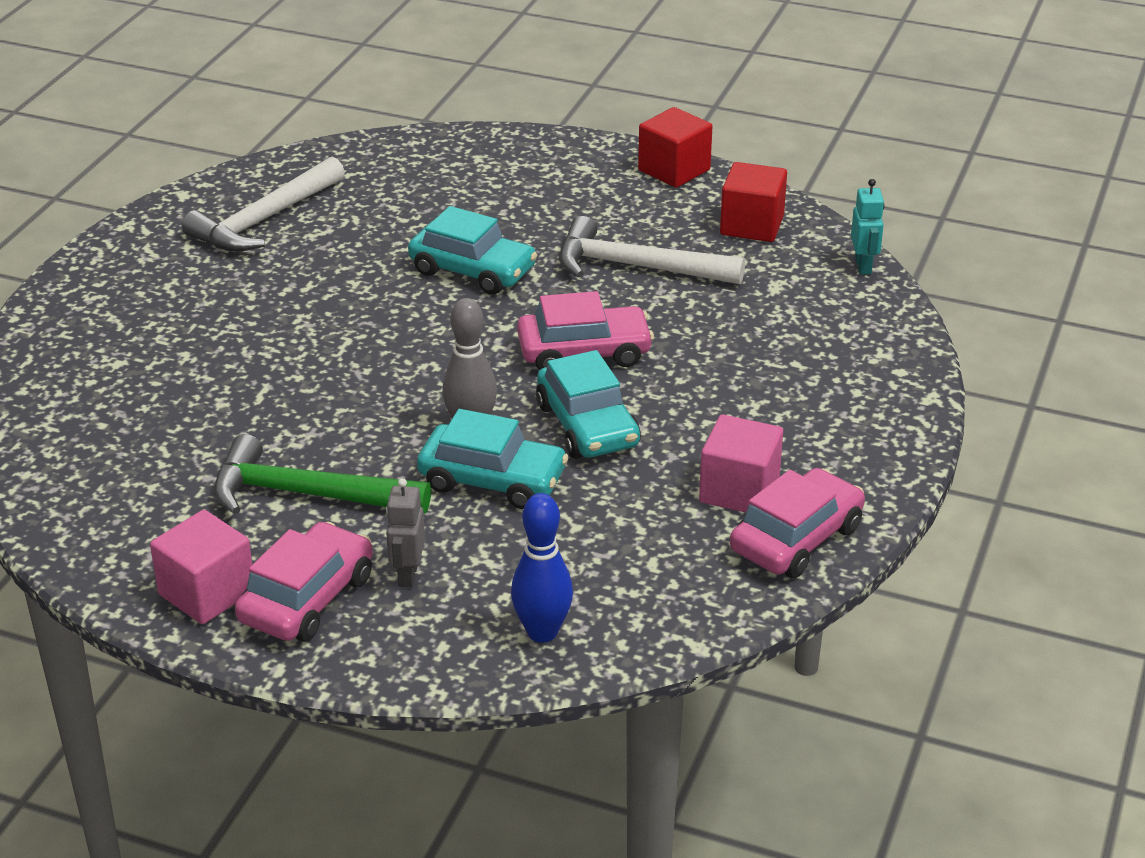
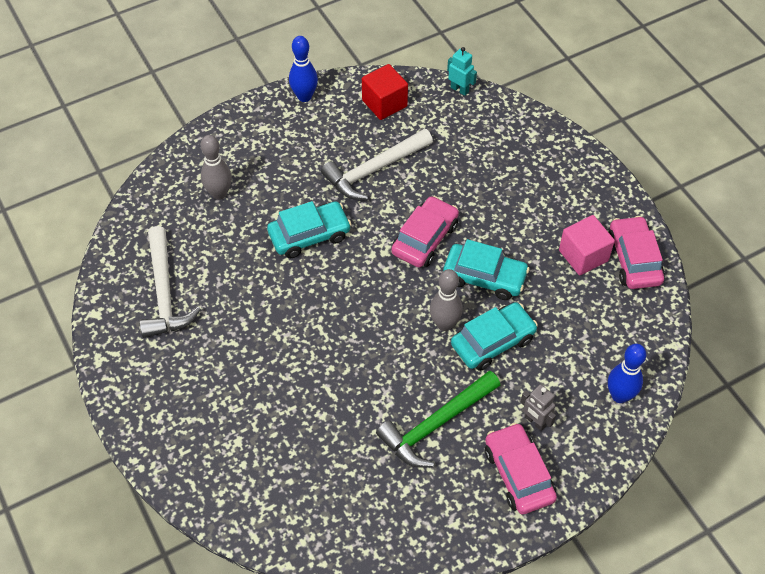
camera: 50 degrees left, 20 degrees up
(207, 593) = (478, 514): pink cube -> none
(449, 186) = (219, 193): none -> grey bowling pin
(674, 170) = (304, 96): red cube -> blue bowling pin

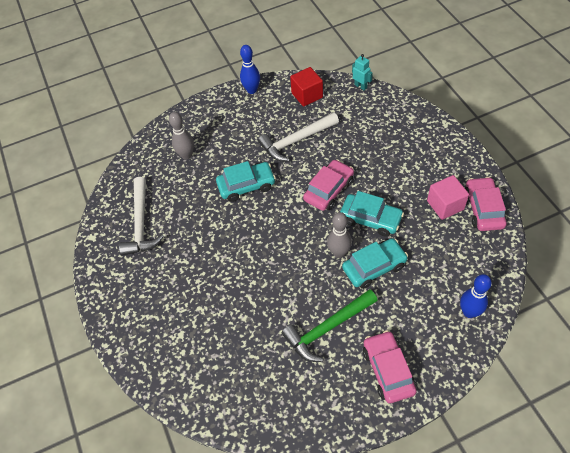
camera: 10 degrees right, 0 degrees up
(535, 422) = (403, 329): grey robot -> none

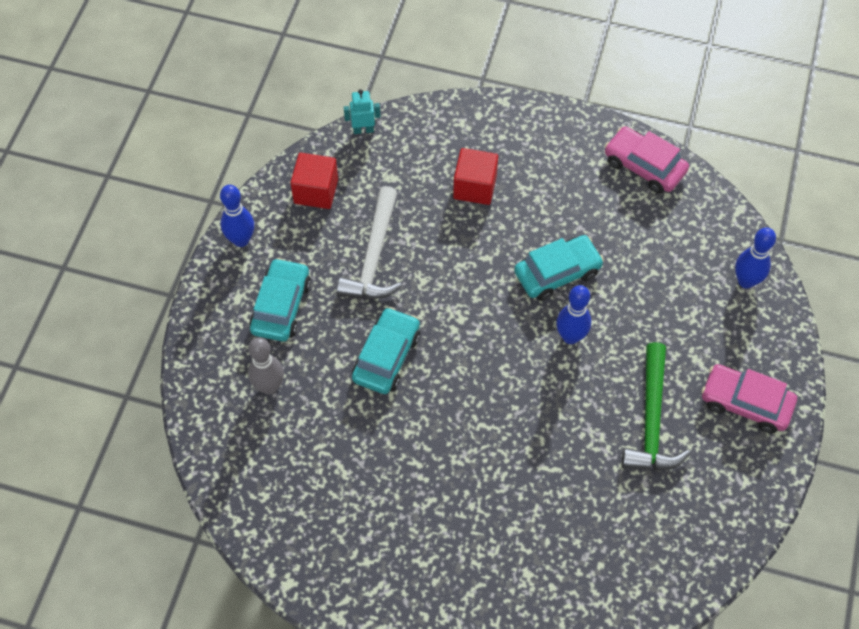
camera: 55 degrees left, 5 degrees up
(141, 223) = (325, 511): white hammer -> none
(329, 190) = (479, 280): pink car -> none
(339, 252) = (570, 336): grey bowling pin -> blue bowling pin
(374, 267) = (619, 319): turquoise car -> turquoise car (281, 306)
(380, 149) = (475, 187): none -> red cube
(445, 205) = (607, 193): pink cube -> none

